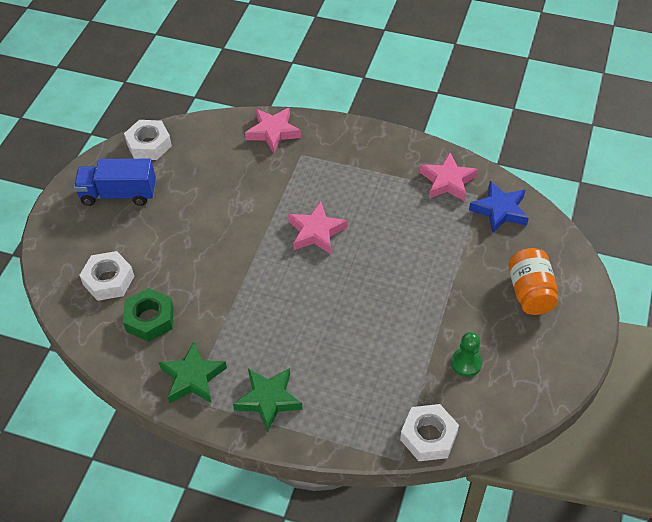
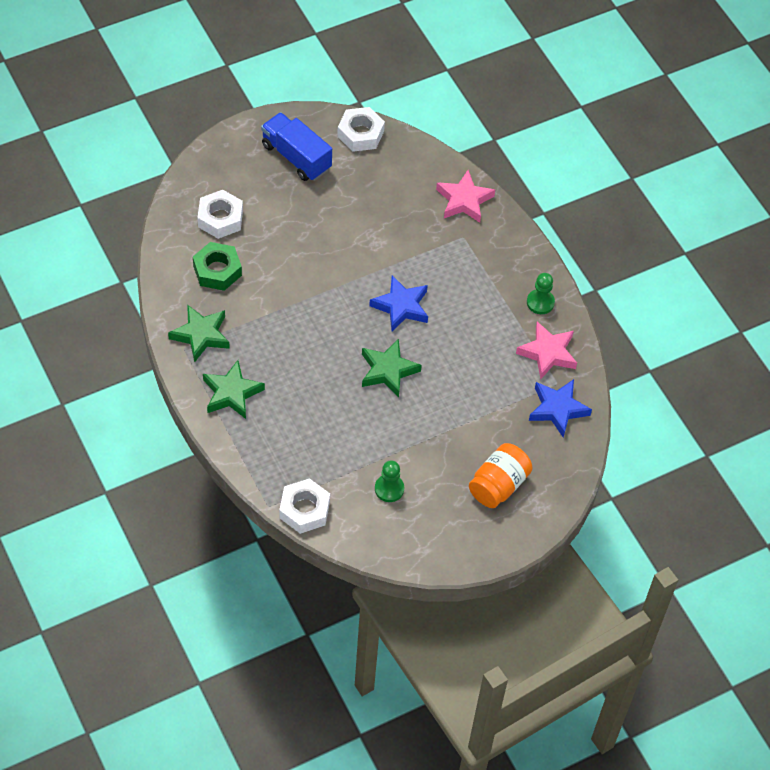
camera: 40 degrees right, 5 degrees up
(316, 232) = (401, 306): pink star -> blue star
(361, 282) = (388, 371): none -> green star
(402, 155) = (540, 302): none -> green pawn

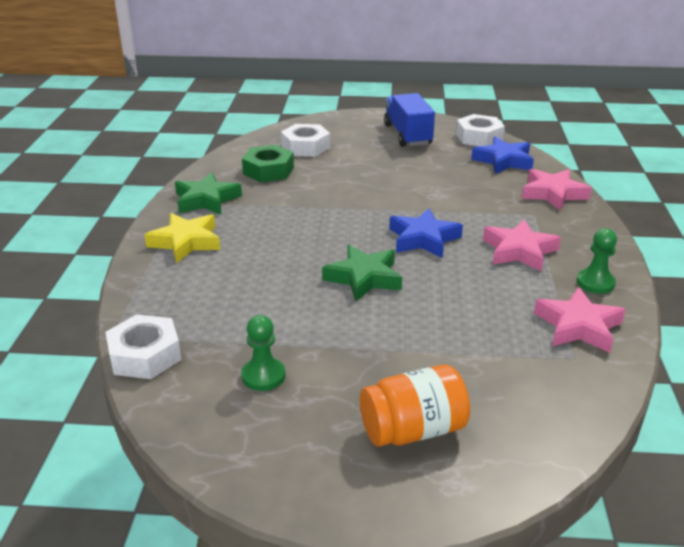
camera: 35 degrees right, 25 degrees down
(231, 393) = (186, 242): green star -> yellow star
(475, 289) = (519, 251): none -> pink star
(557, 409) = (559, 382): blue star -> blue star (503, 161)

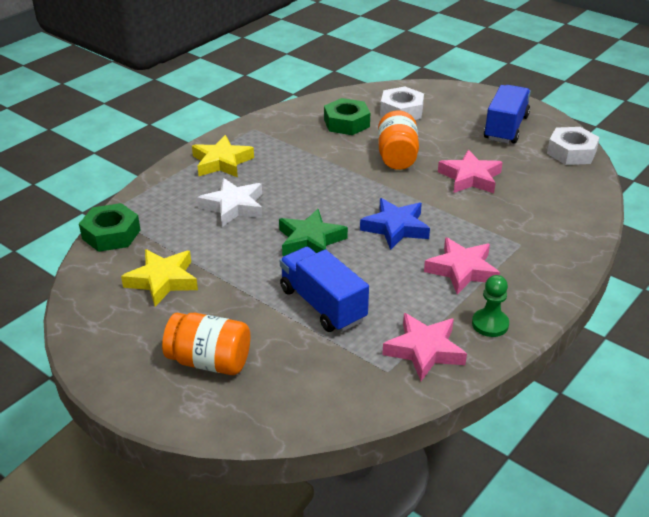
camera: 35 degrees right, 5 degrees up
(145, 355) = (111, 234): white nut -> green nut
(206, 200) = (272, 133): green star -> none
(250, 277) = (233, 206): none -> white star
(263, 376) = (162, 280): green pawn -> yellow star
(349, 183) = (397, 157): none -> orange jar
(447, 328) = (322, 305): none -> blue truck
(503, 161) = (563, 184): blue star -> none
(553, 194) = (567, 232): pink star -> pink star (470, 178)

